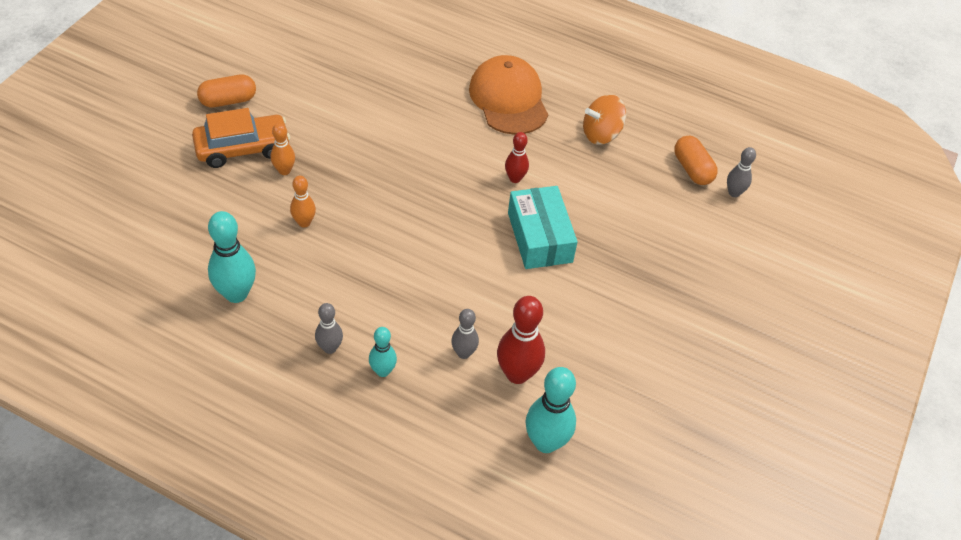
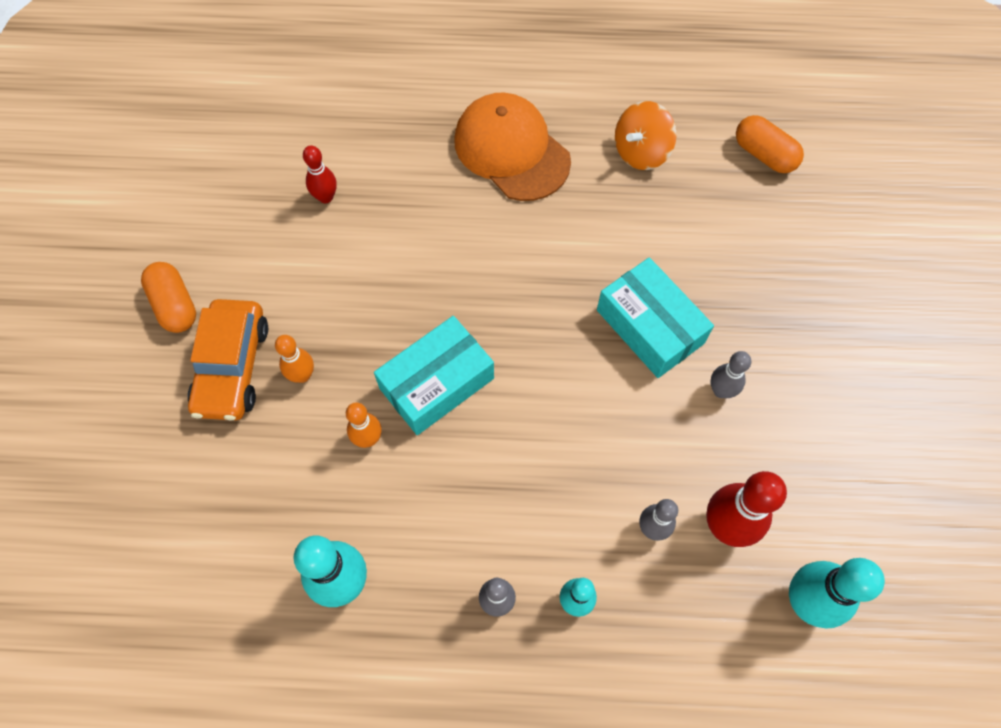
camera: 20 degrees left, 15 degrees up
(228, 101) = (175, 305): orange capsule -> orange capsule turned 75 degrees counterclockwise
(242, 148) = (232, 367): orange car -> orange car turned 135 degrees clockwise
(370, 210) = (437, 383): none -> turquoise box
(515, 178) = (578, 258): red bowling pin -> red bowling pin (325, 197)
(734, 193) = (824, 166): grey bowling pin -> grey bowling pin (721, 390)

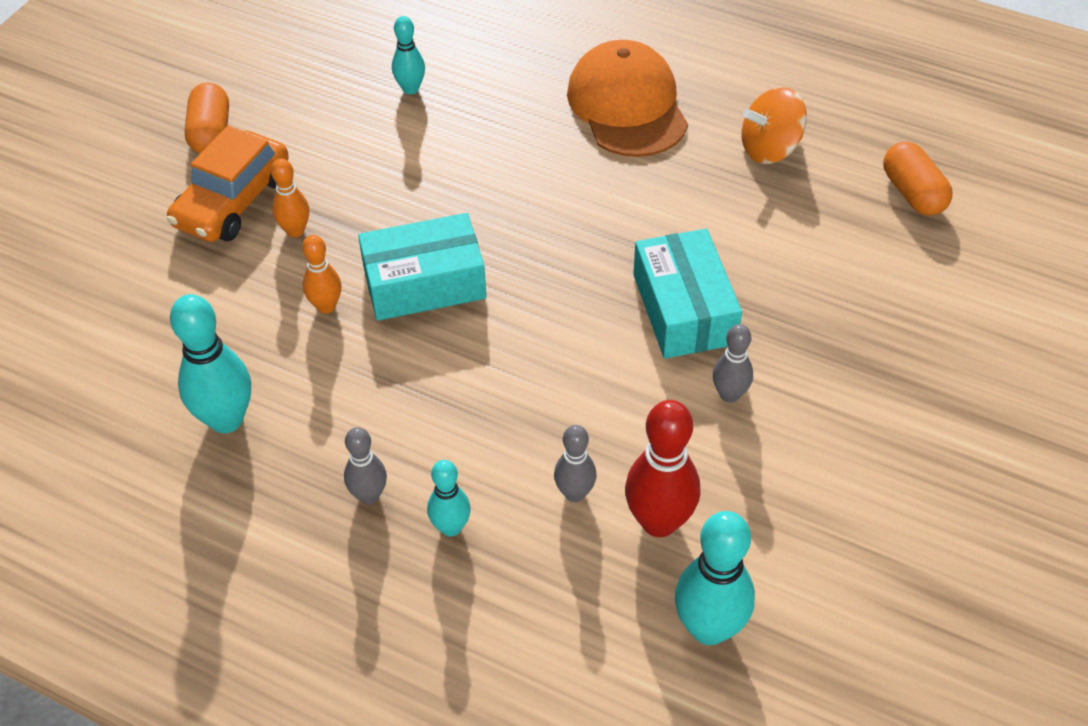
camera: 25 degrees right, 15 degrees down
(325, 197) = (410, 89): red bowling pin -> turquoise bowling pin

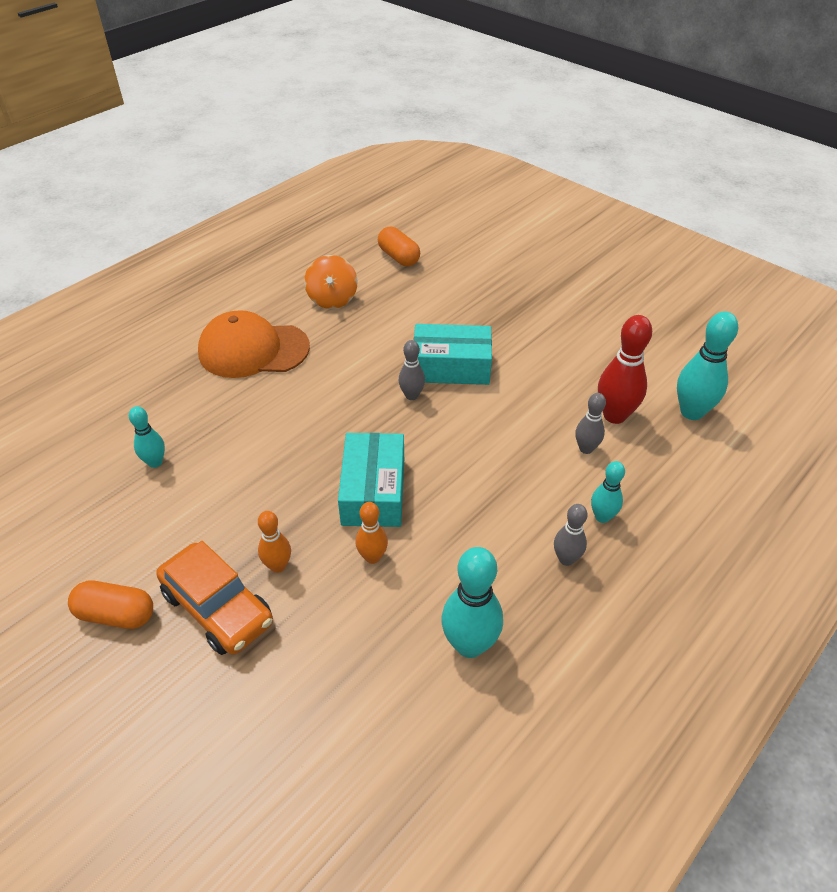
camera: 75 degrees left, 5 degrees down
(729, 395) = (526, 364): grey bowling pin -> grey bowling pin (411, 395)
(913, 193) = (398, 257): orange capsule -> orange capsule turned 60 degrees clockwise

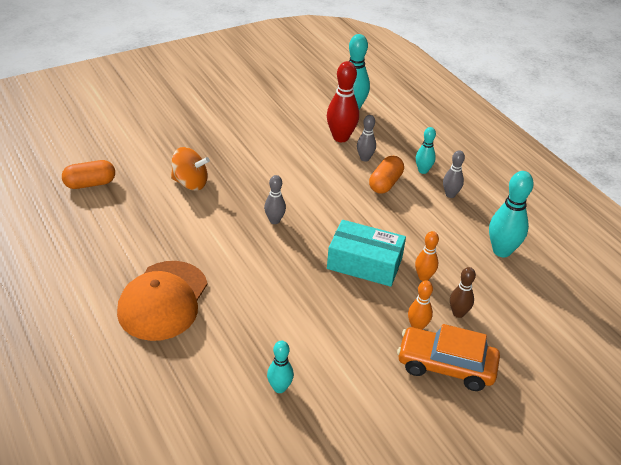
camera: 75 degrees left, 5 degrees down
(116, 614) = (437, 428): orange capsule -> orange capsule (385, 183)
(218, 608) = (446, 366): orange car -> orange car turned 135 degrees counterclockwise
(317, 607) = (458, 313): none -> brown bowling pin
(332, 299) = (122, 236): orange spinning top -> orange spinning top (190, 183)
(451, 367) = (253, 193): turquoise box -> none

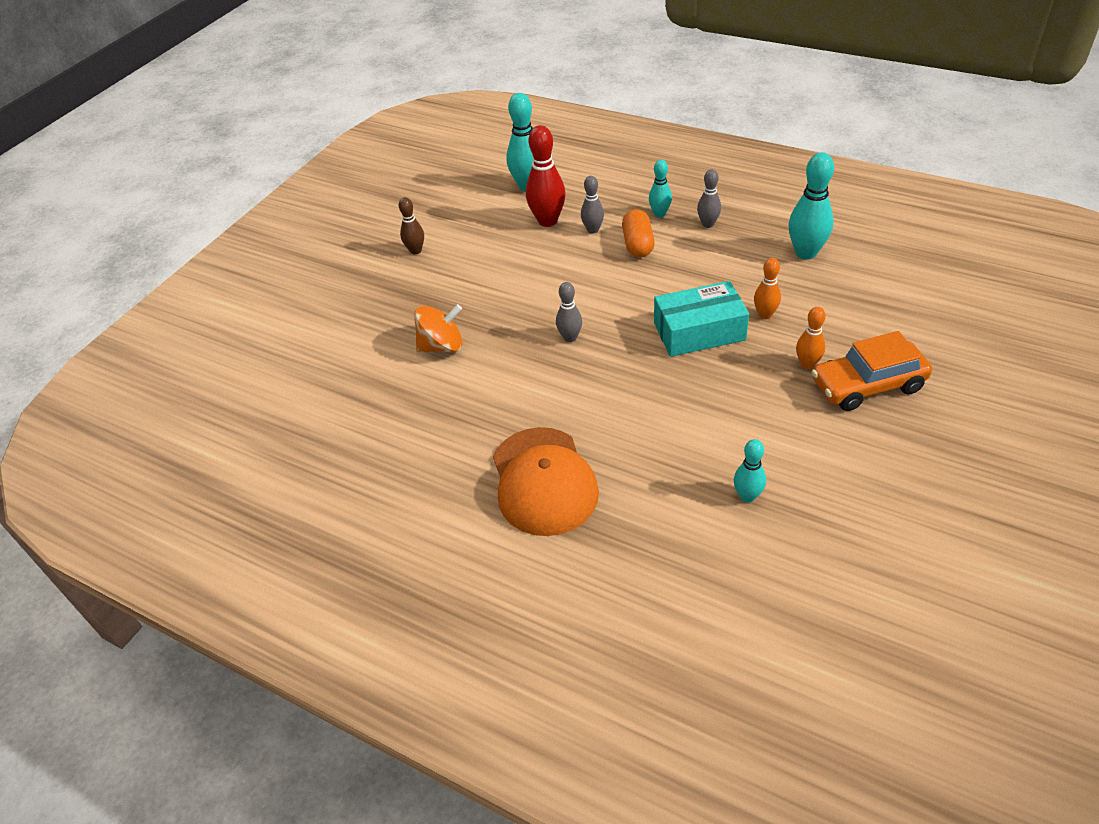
camera: 25 degrees left, 5 degrees up
(90, 184) = (330, 406): orange capsule -> none
(458, 313) = (828, 331): brown bowling pin -> brown bowling pin (415, 250)

